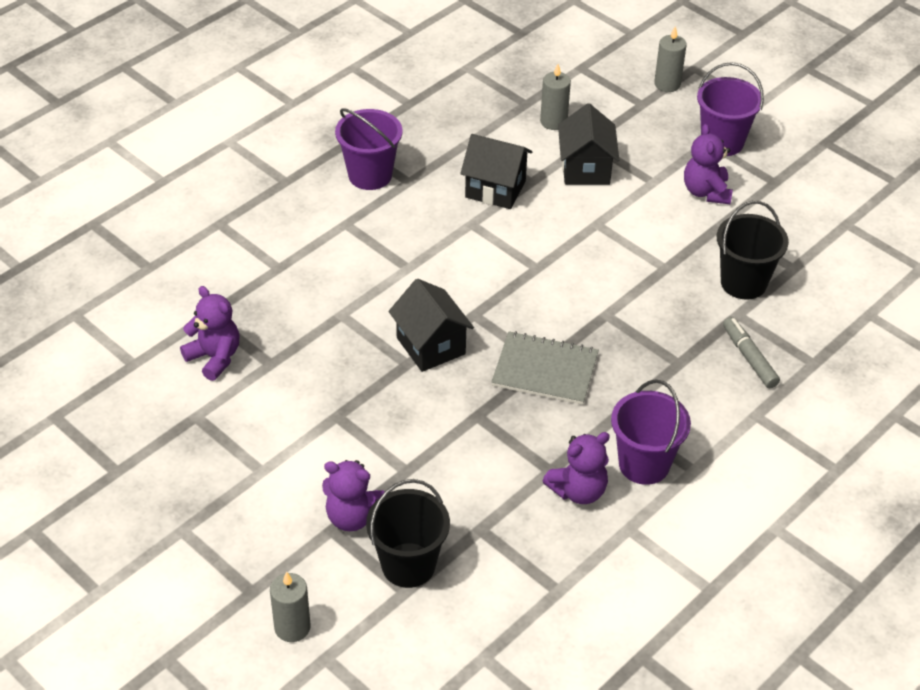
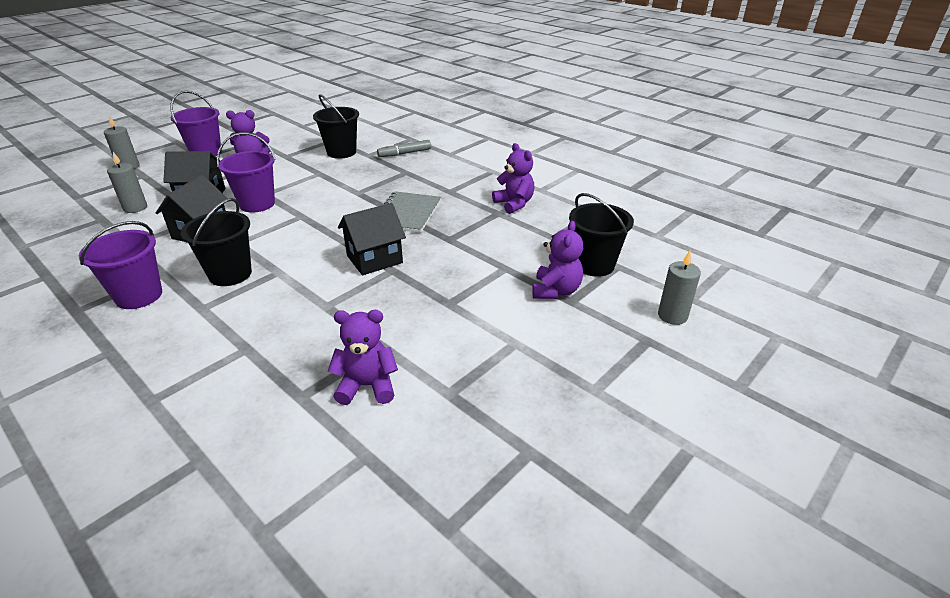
camera: 90 degrees left, 10 degrees down
(214, 358) = (367, 386): purple teddy bear -> purple teddy bear turned 45 degrees clockwise
(405, 231) = (230, 274): none -> black bucket
(644, 464) = (490, 184): purple bucket -> purple bucket (257, 204)

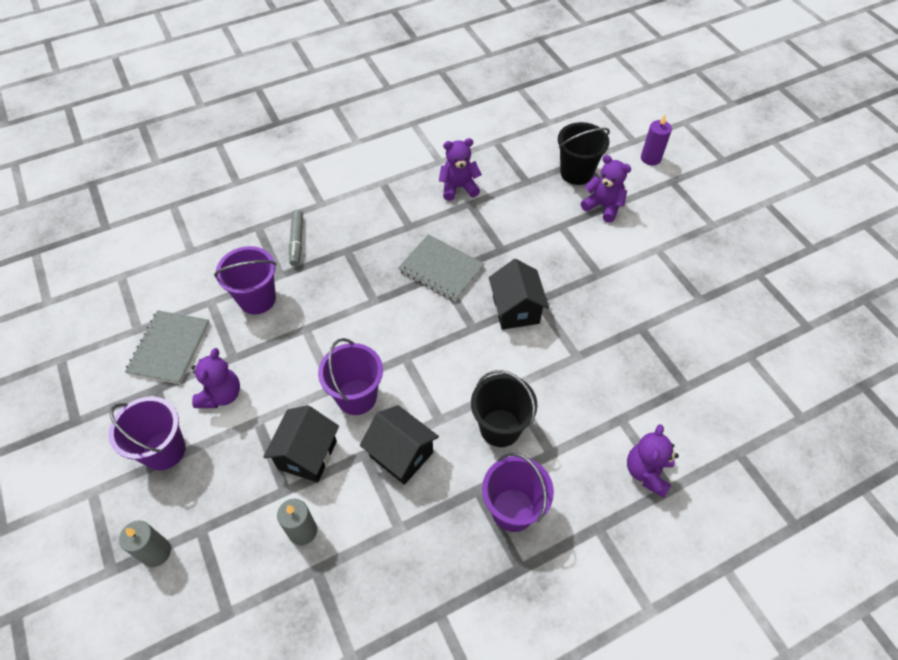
camera: 70 degrees left, 20 degrees up
(289, 137) = (169, 348): none -> grey notebook
(341, 152) = (257, 299): black bucket -> purple bucket
(367, 386) = (684, 344): purple teddy bear -> purple teddy bear (647, 472)
(672, 316) = (650, 158): grey candle -> purple candle

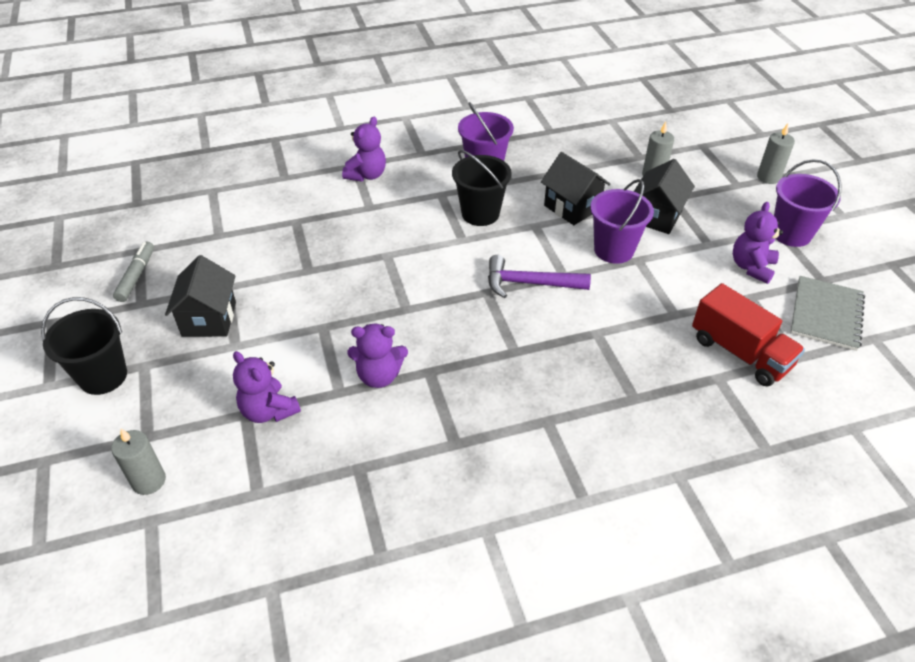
camera: 170 degrees left, 10 degrees down
(257, 299) = (740, 352): purple bucket -> red truck
(297, 241) = (704, 420): grey marker -> grey marker (136, 276)
(436, 342) = (529, 283): none -> purple hammer
(441, 269) = (511, 357): grey notebook -> none
(458, 187) = (465, 472): purple teddy bear -> purple teddy bear (379, 376)
(516, 310) = (434, 302): black house -> black house (209, 319)
(576, 173) = (277, 472): black bucket -> black bucket (103, 376)
(650, 158) = (149, 481): purple candle -> grey candle

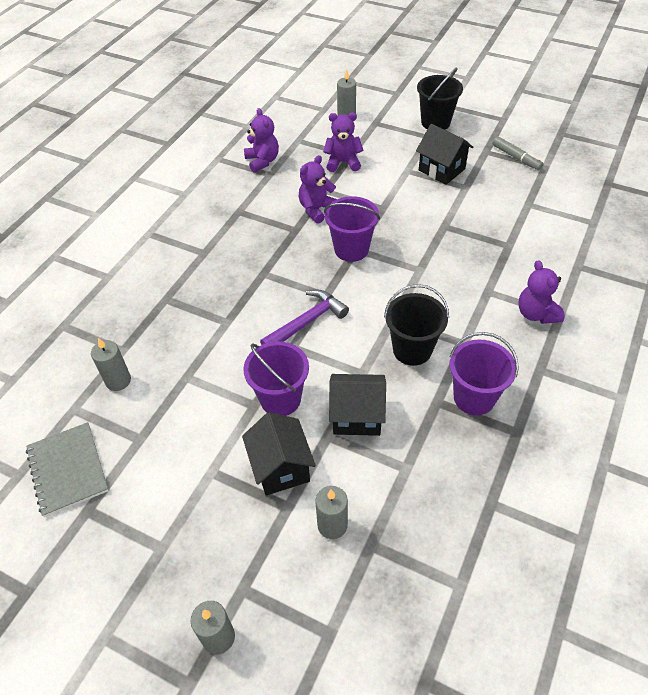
camera: 135 degrees right, 5 degrees up
(740, 352) = (118, 380): red truck -> grey candle
(751, 267) = (157, 474): purple teddy bear -> purple teddy bear (262, 161)
(791, 234) = (145, 553): purple bucket -> purple bucket (351, 249)

